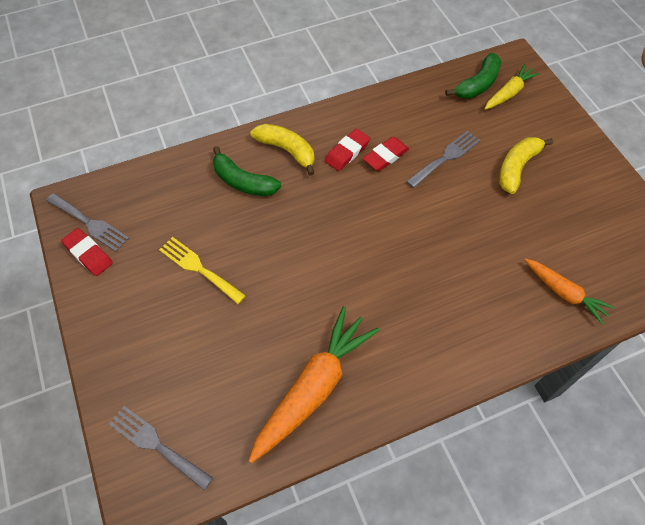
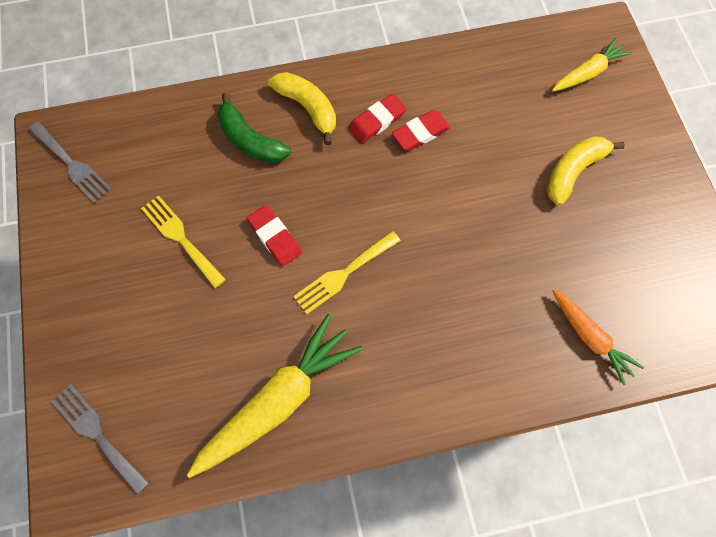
camera: 10 degrees right, 10 degrees up
(88, 254) = (64, 201): red eraser -> red eraser (275, 237)
(313, 388) = (278, 400): orange carrot -> yellow carrot
(347, 276) = (343, 274): none -> yellow fork
(446, 157) = (491, 145): grey fork -> none
(477, 84) = (552, 56): green banana -> none

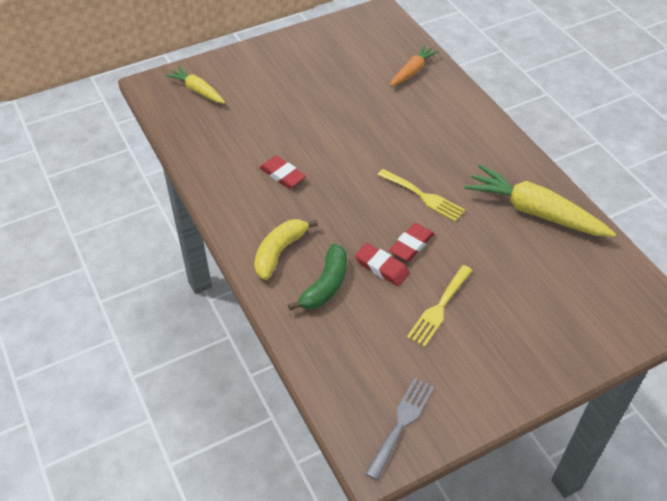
camera: 105 degrees left, 20 degrees down
(97, 434) = (619, 312): grey fork -> none
(377, 121) = (279, 203): red eraser -> red eraser (382, 267)
(573, 171) = (290, 90): yellow banana -> none

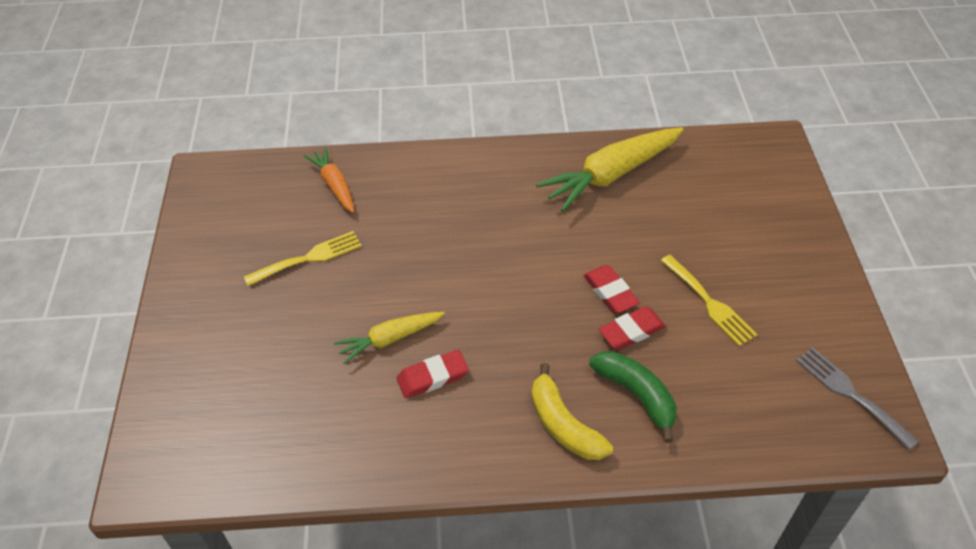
camera: 65 degrees left, 0 degrees up
(197, 91) = (202, 424): yellow carrot -> yellow carrot (390, 339)
(424, 196) = (543, 254): yellow fork -> yellow fork (309, 258)

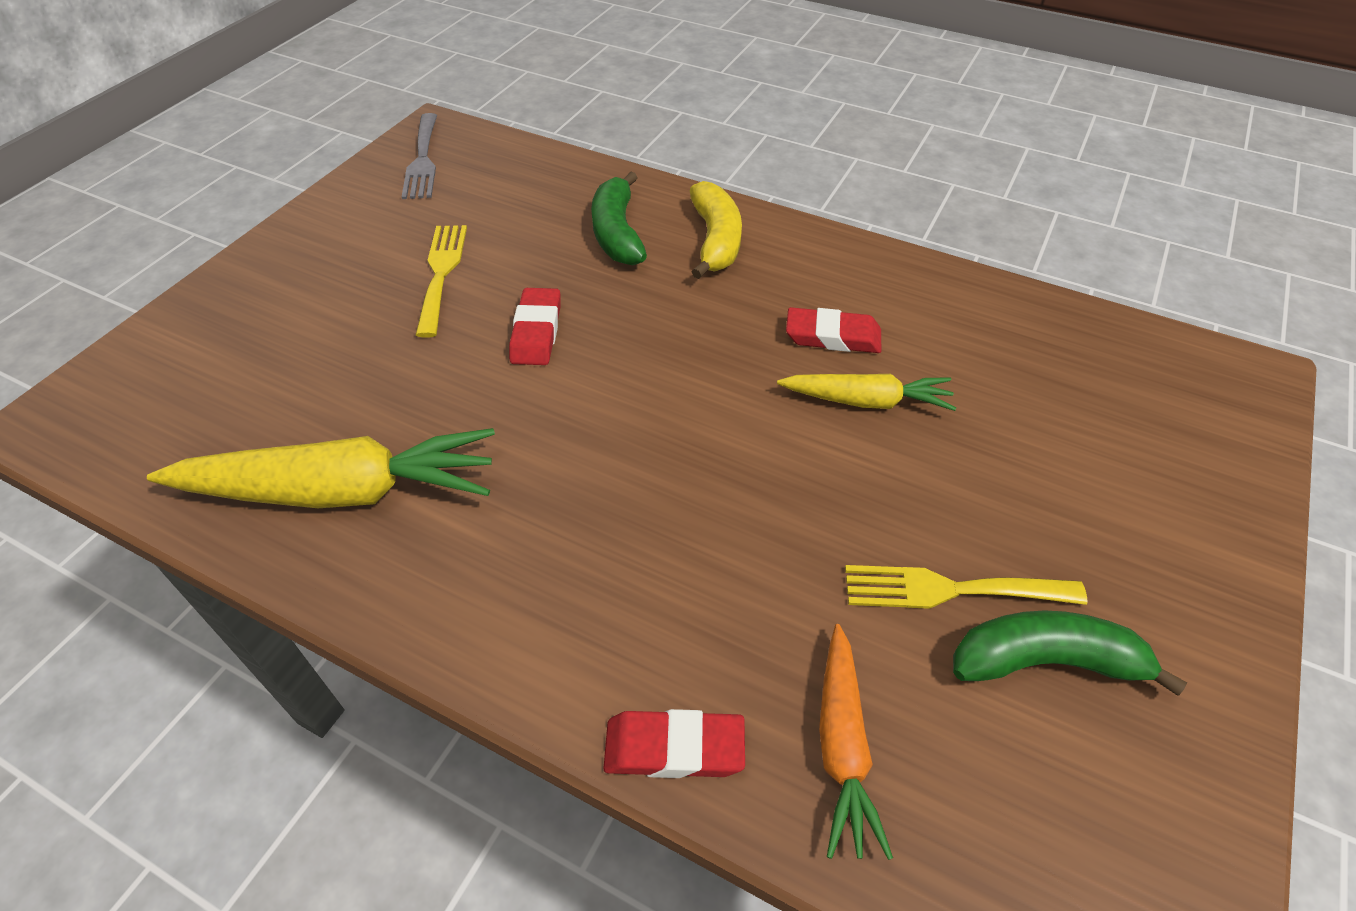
camera: 150 degrees left, 0 degrees up
(258, 248) = (1046, 661): none -> green banana
(631, 331) = (558, 284): red eraser -> red eraser (674, 748)

